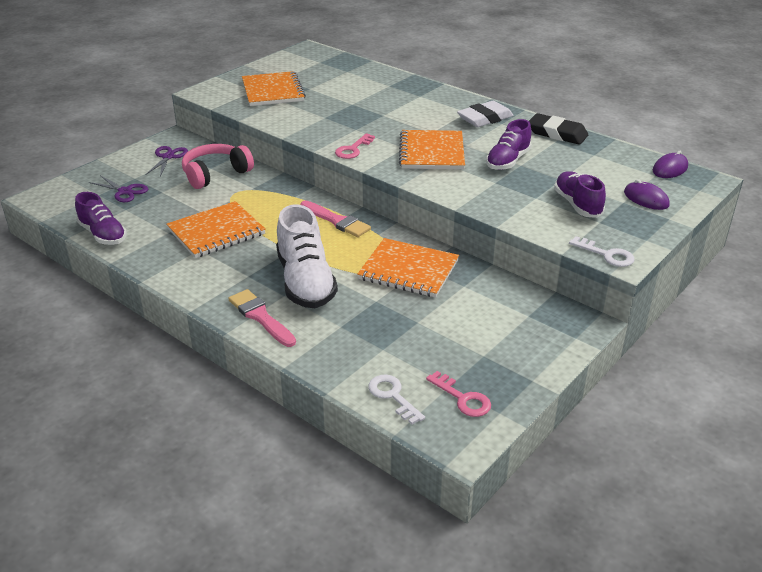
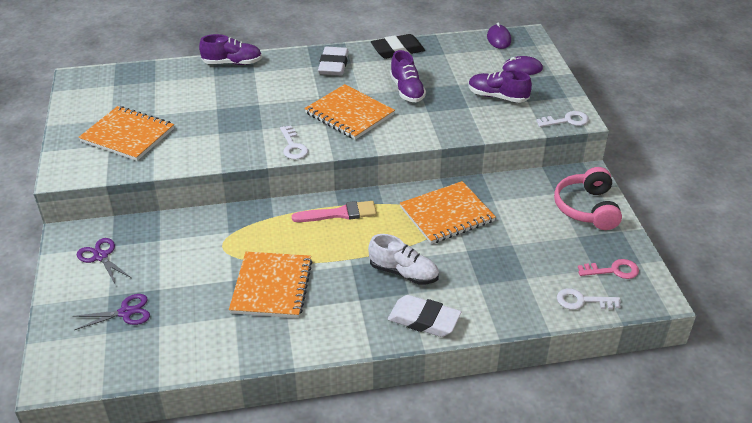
camera: 50 degrees left, 5 degrees up
(103, 234) = (185, 360): purple shoe -> purple shoe (232, 63)
(215, 174) = (175, 242): pink headphones -> pink headphones (587, 208)
(260, 317) = (424, 320): pink brush -> white eraser
(305, 282) = (403, 273): white shoe -> white shoe, size x0.65
(353, 149) = (293, 146): pink key -> white key

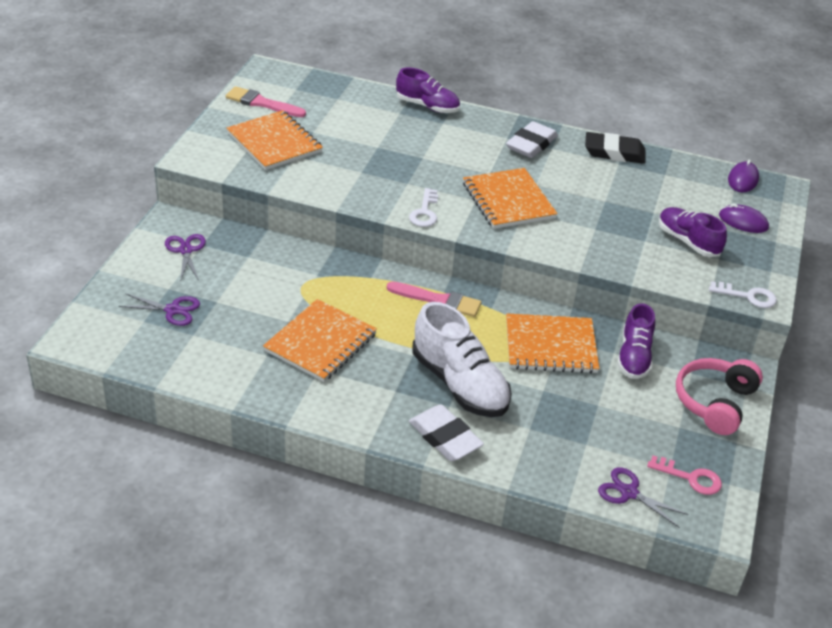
camera: 25 degrees right, 0 degrees up
(93, 106) = (262, 103): none -> pink brush
(403, 273) = (460, 384): white shoe -> white shoe, size x1.55
(407, 90) = (590, 198): purple shoe -> purple shoe (634, 357)
(582, 301) = (629, 493): white key -> purple scissors

